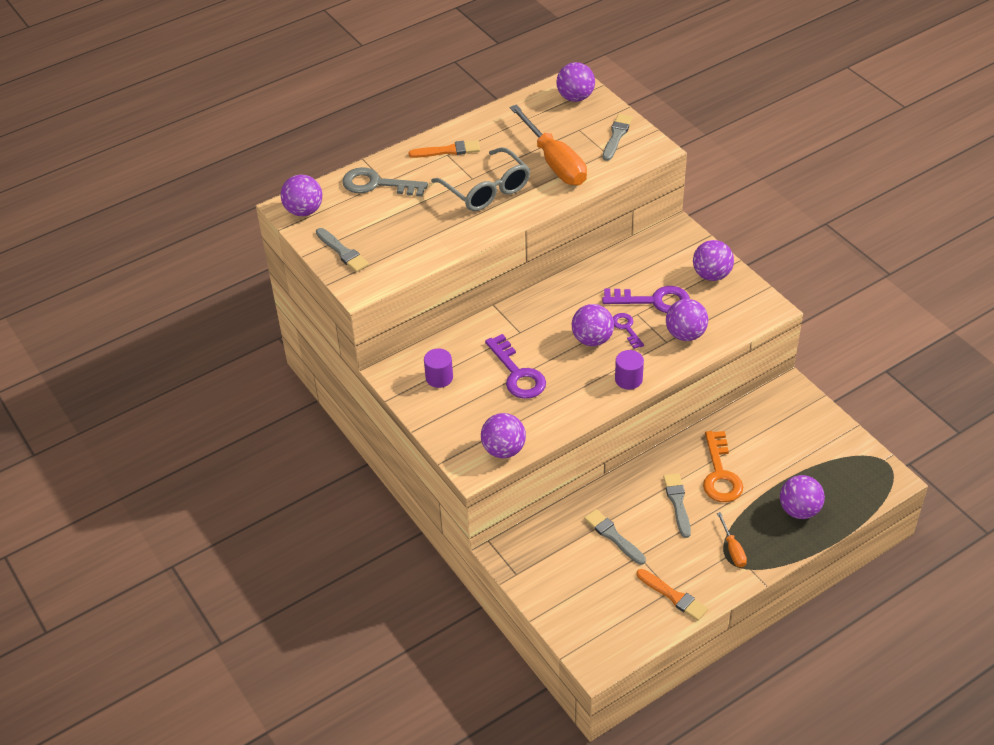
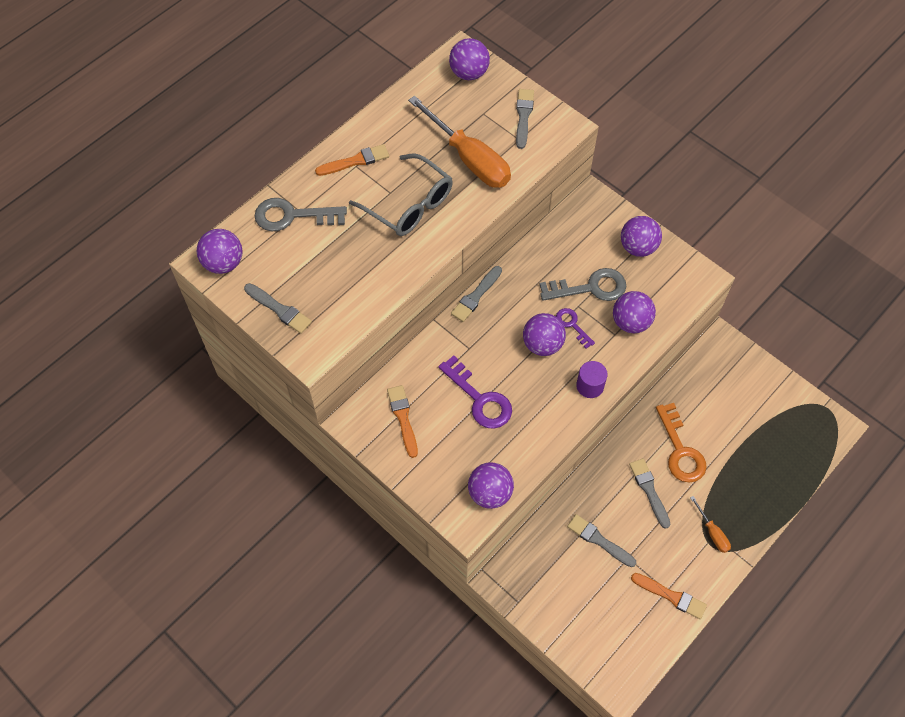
camera: 15 degrees left, 15 degrees up
(439, 378) = (403, 418): purple cylinder -> orange brush
(539, 292) = (476, 296): none -> grey brush
(653, 301) = (590, 288): purple key -> grey key
(799, 510) = (762, 476): purple ball -> none

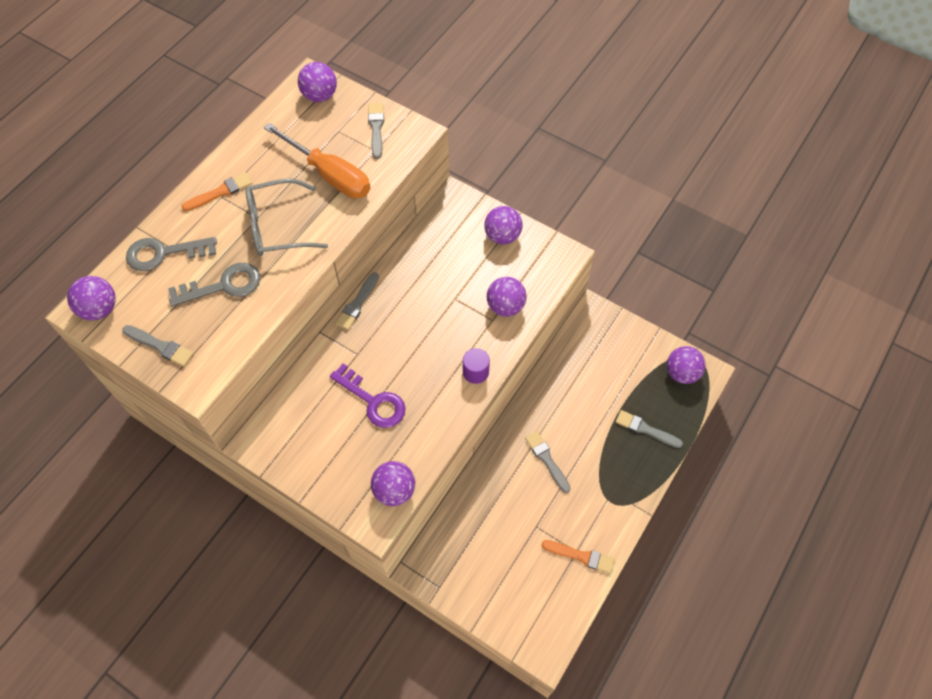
camera: 10 degrees left, 0 degrees up
(403, 418) = (302, 431): orange brush -> none
(409, 205) = (277, 227): grey glasses -> grey glasses turned 135 degrees clockwise
(542, 344) = (426, 340): purple ball -> purple ball (681, 373)
(572, 325) = (451, 317): purple key -> none
(590, 288) = (463, 280): grey key -> grey key (223, 285)
(599, 540) = (507, 515): grey brush -> grey brush (645, 429)
(680, 450) = (570, 417): orange key -> none
(712, 532) = (610, 489): orange screwdriver -> none

